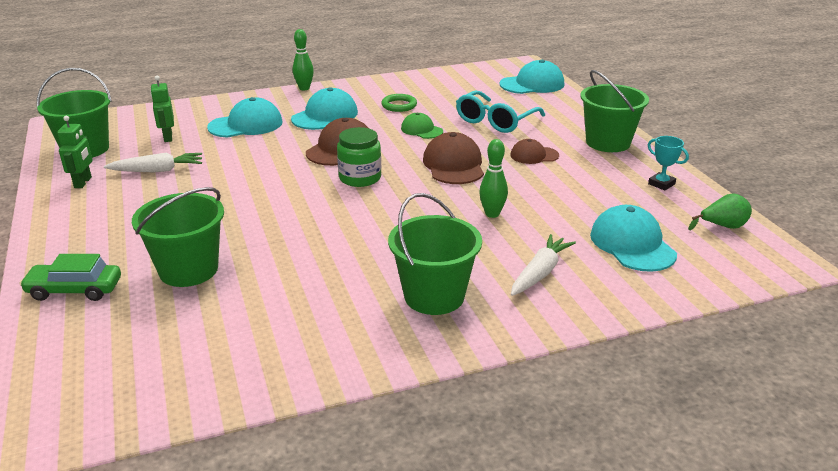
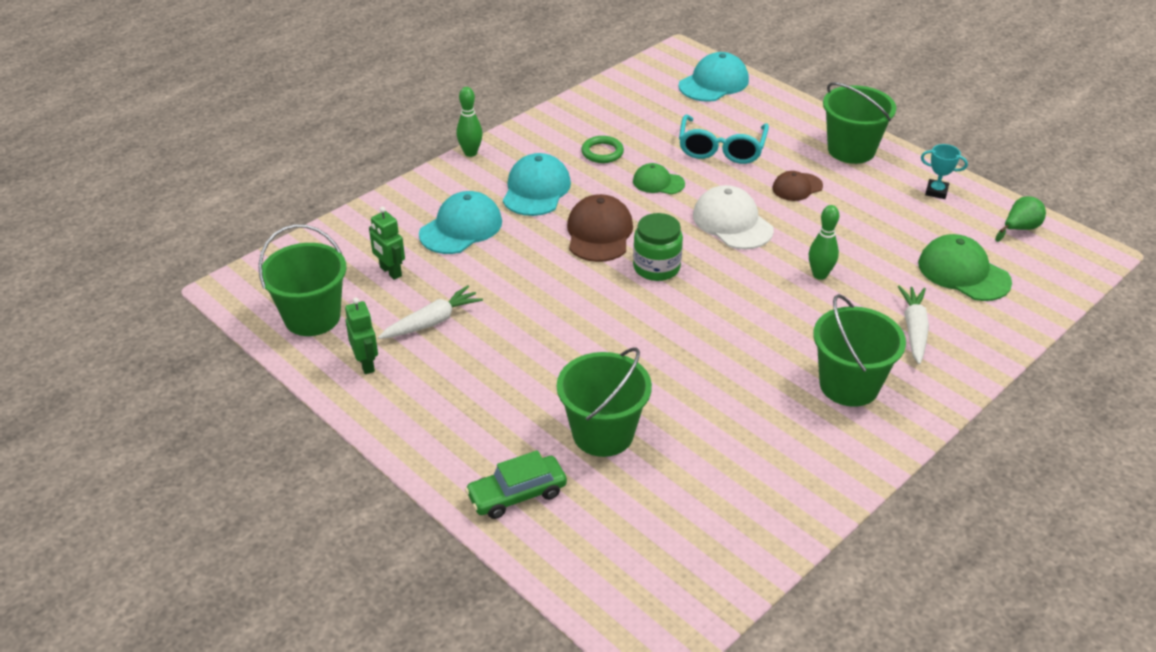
camera: 25 degrees left, 10 degrees up
(454, 165) = (732, 222): brown cap -> white cap
(632, 244) = (963, 273): turquoise cap -> green cap

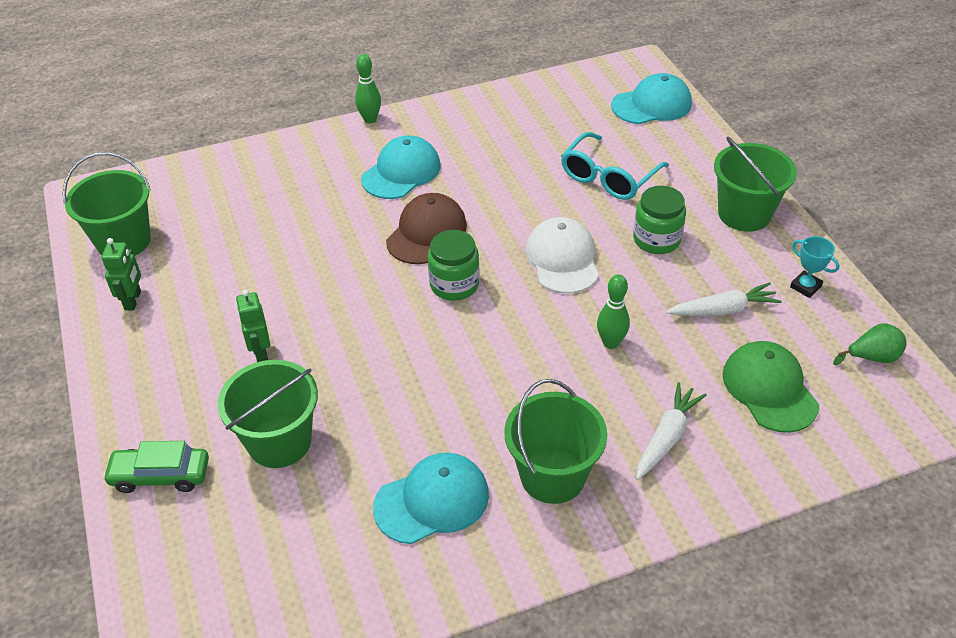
camera: 25 degrees right, 5 degrees up
(390, 272) = (217, 217): green robot -> green robot (260, 352)
(432, 322) = (216, 277): white carrot -> white carrot (723, 310)
(461, 228) = (308, 191): turquoise cap -> turquoise cap (432, 501)
(602, 152) = (490, 150): green ring -> none
(658, 182) = (520, 196): green cap -> none
(797, 187) = (656, 239): brown cap -> green jar

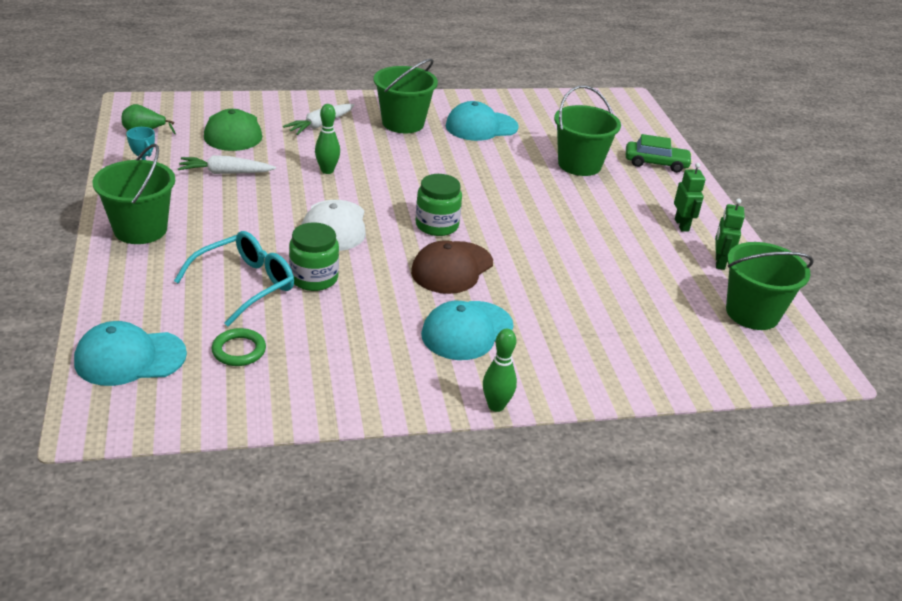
camera: 175 degrees left, 10 degrees down
(260, 352) = (600, 211): green robot -> green robot (682, 225)
(577, 123) = (239, 350): none -> green ring
(656, 239) = (240, 225): green jar -> green jar (314, 278)

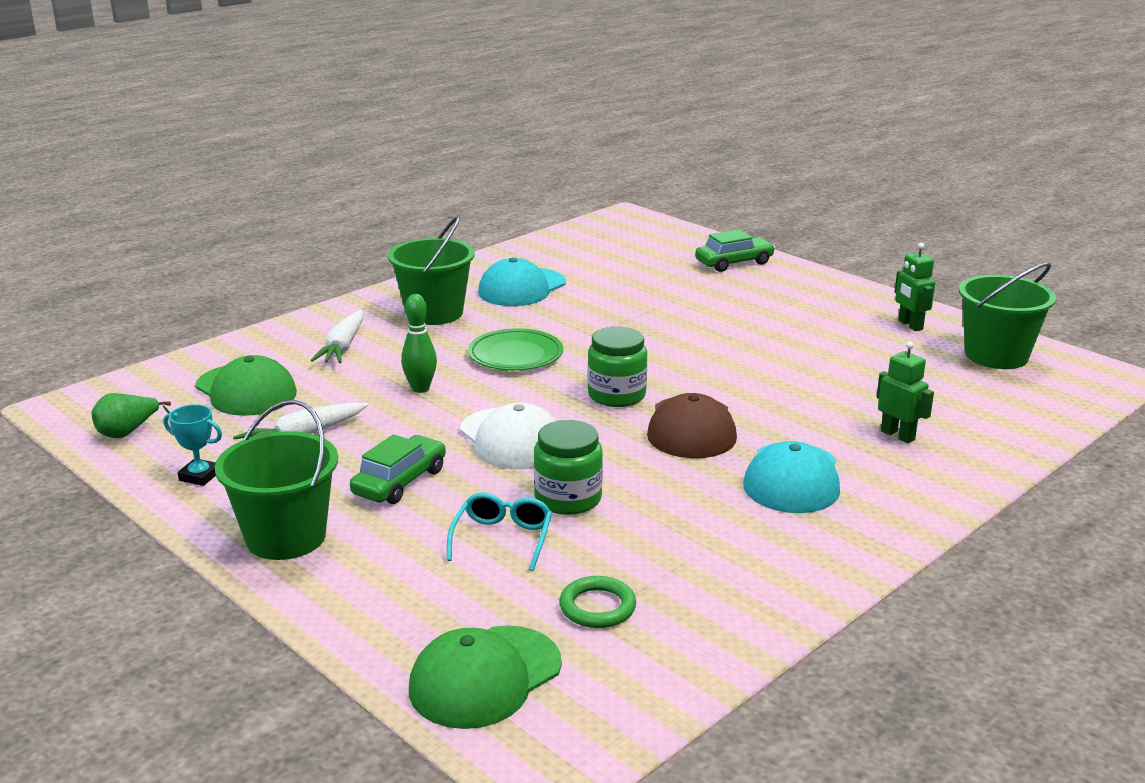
camera: 30 degrees left, 10 degrees down
(130, 358) = (485, 677): turquoise cap -> green cap
(238, 224) = (400, 482): none -> green car
(245, 284) = (502, 538): turquoise glasses -> turquoise glasses, size x0.66
(412, 172) = (515, 355): none -> green plate
(496, 406) = (919, 532): green bowling pin -> none
(579, 164) = (668, 288): green bucket -> none
(682, 225) = (834, 306): green robot -> green robot (898, 435)

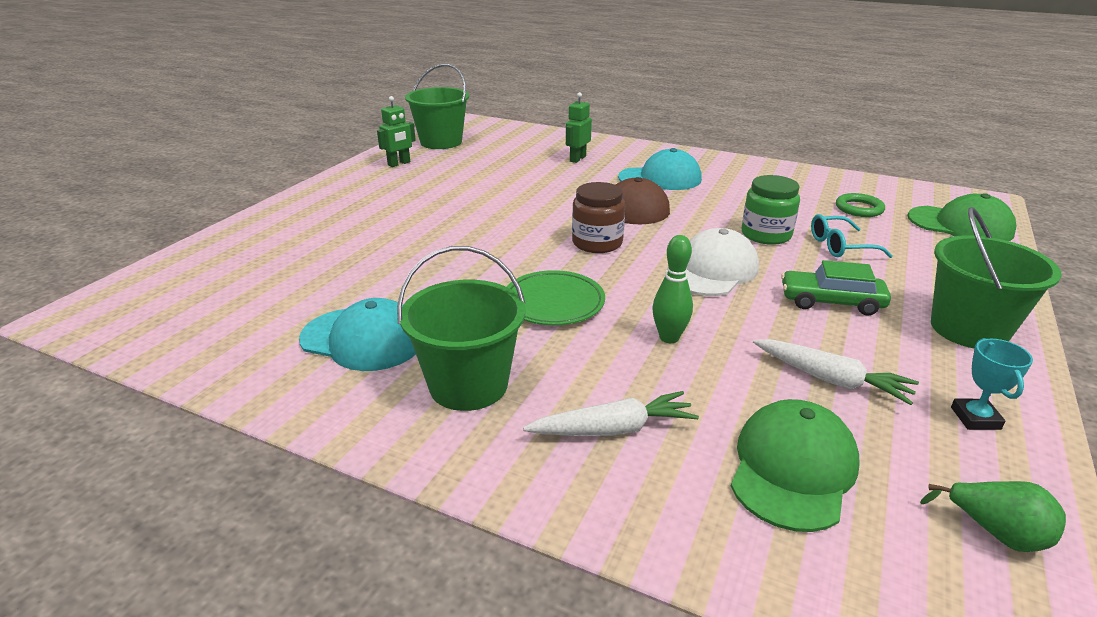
camera: 110 degrees left, 5 degrees up
(616, 395) = (597, 243): green jar -> brown jar
(734, 263) = (264, 233): green car -> none

